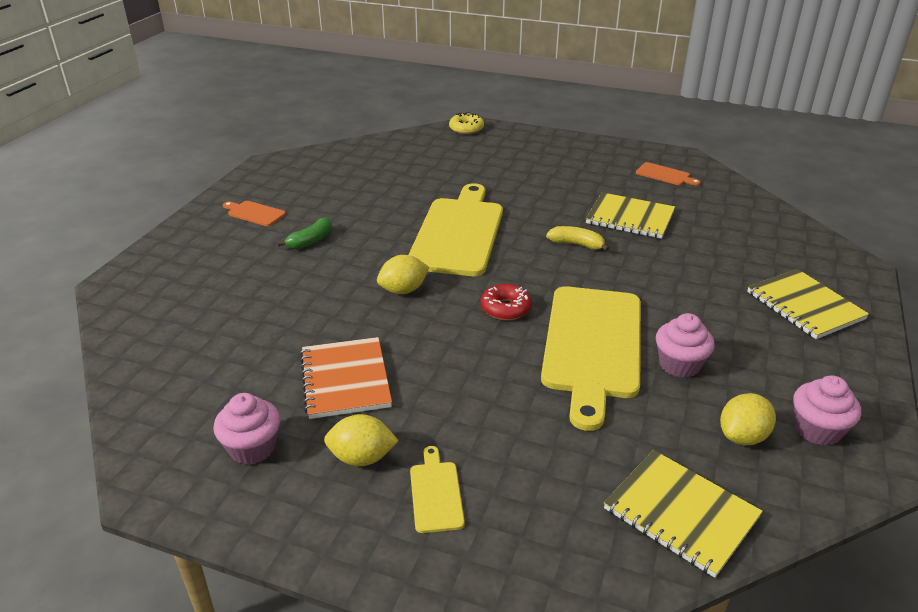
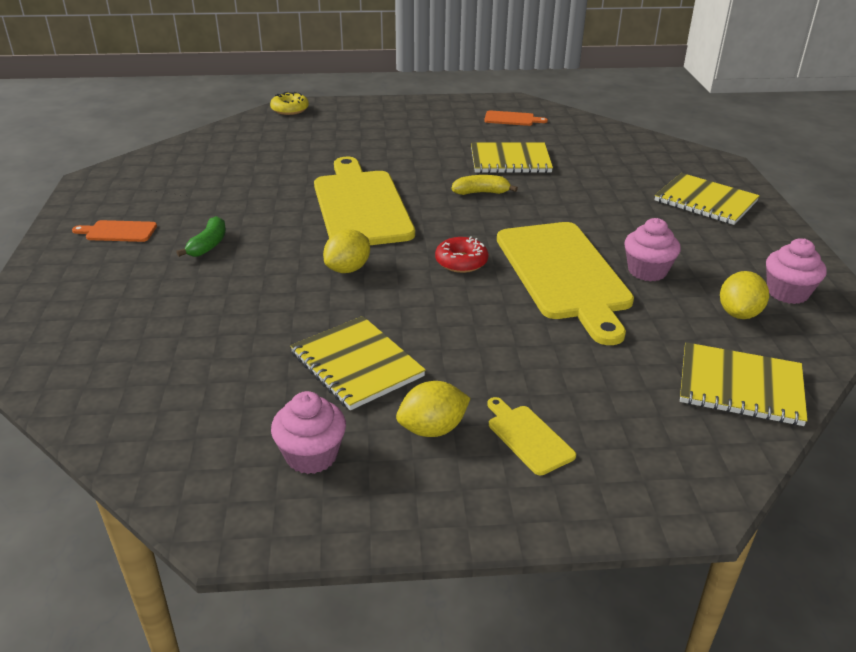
camera: 25 degrees left, 0 degrees up
(345, 379) = (356, 364): orange notebook -> yellow notebook

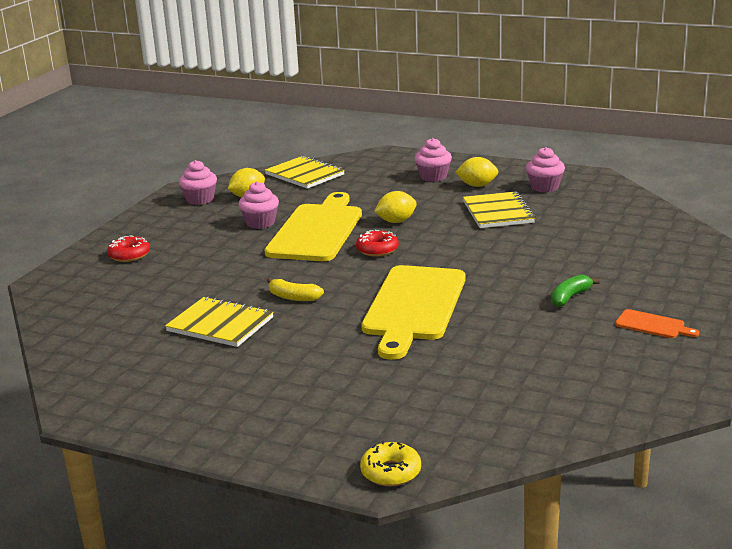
camera: 150 degrees left, 10 degrees down
(348, 269) = (465, 260): yellow lemon -> yellow lemon (396, 221)
(511, 119) = (133, 381): orange cutting board -> none
(528, 437) = (433, 177): yellow cutting board -> pink cupcake
(705, 201) = (129, 255): yellow notebook -> red donut

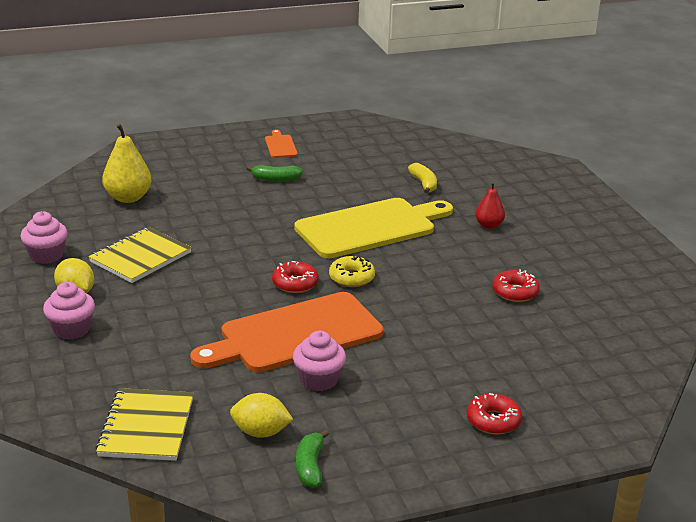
camera: 135 degrees left, 5 degrees up
(200, 199) = (310, 466): pink cupcake -> green banana
(220, 324) = (515, 292): yellow notebook -> red donut
(293, 297) = (430, 282): yellow banana -> yellow banana (424, 184)
(316, 230) = (295, 335): yellow cutting board -> orange cutting board
(329, 364) = (488, 225): none -> red pear
(391, 472) = (547, 166): yellow donut -> yellow donut (351, 278)
(396, 221) = (221, 300): yellow lemon -> none
(610, 230) = (128, 198): none -> yellow pear

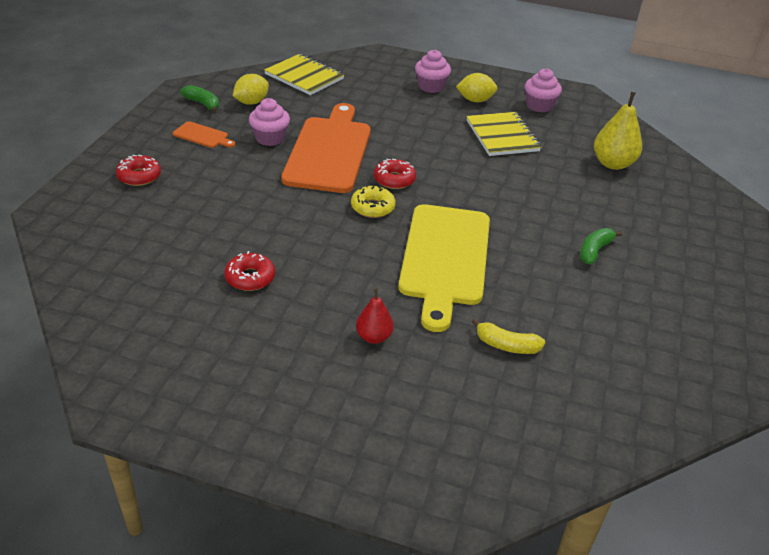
camera: 125 degrees right, 10 degrees up
(280, 145) = (681, 290): orange cutting board -> orange cutting board (202, 136)

